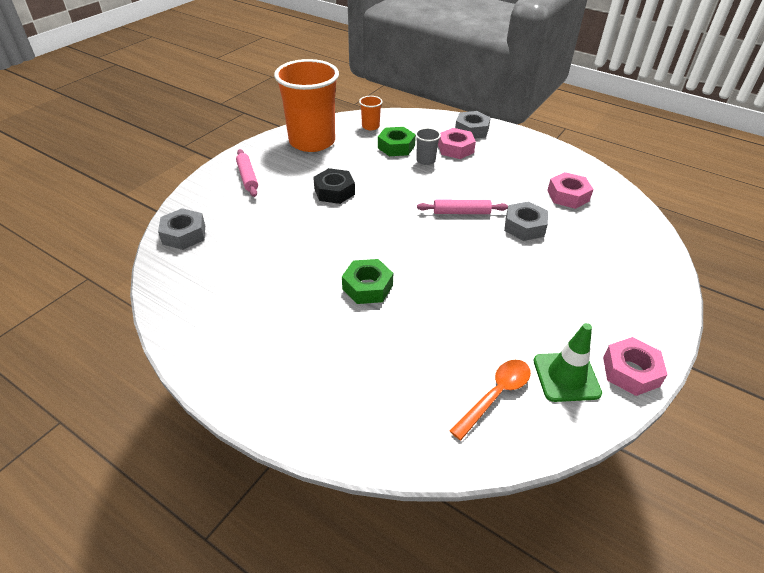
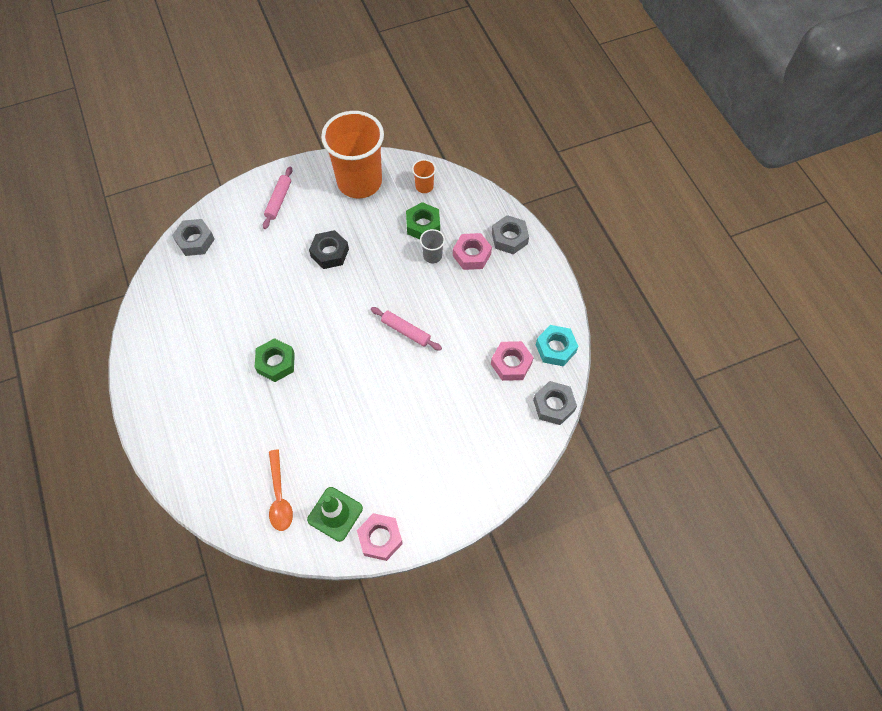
camera: 35 degrees right, 20 degrees up
(495, 395) = (279, 497): orange spoon -> orange spoon turned 90 degrees clockwise
(524, 226) = (440, 374): grey nut -> grey nut (553, 405)
(586, 174) = (555, 348): none -> turquoise nut

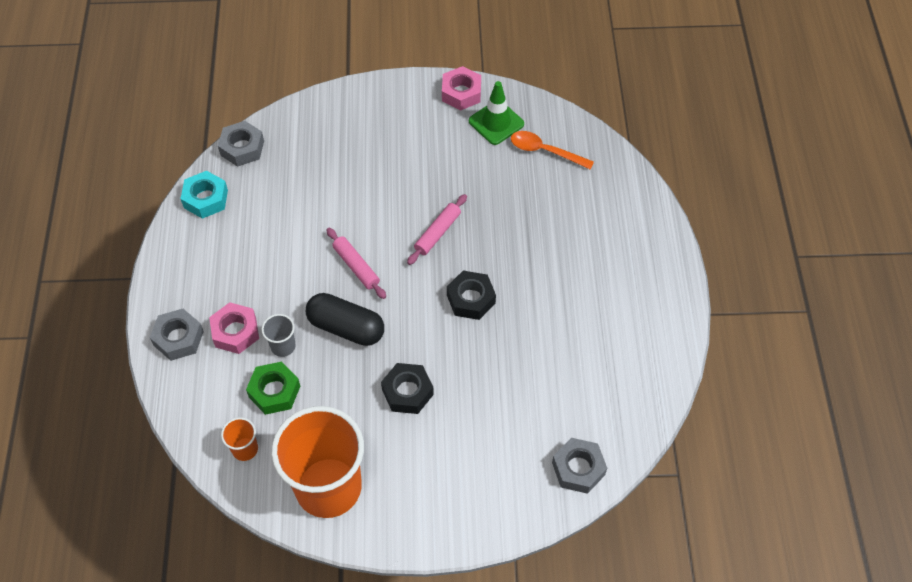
camera: 160 degrees left, 5 degrees down
(276, 363) = (514, 277): green nut -> none
(278, 201) = (450, 494): pink rolling pin -> pink rolling pin (437, 233)
(279, 497) = (545, 151): orange spoon -> orange spoon turned 75 degrees counterclockwise
(305, 334) = (471, 299): none -> black nut
(392, 283) = (346, 327): none -> black capsule
(511, 363) = (261, 198): pink nut -> none

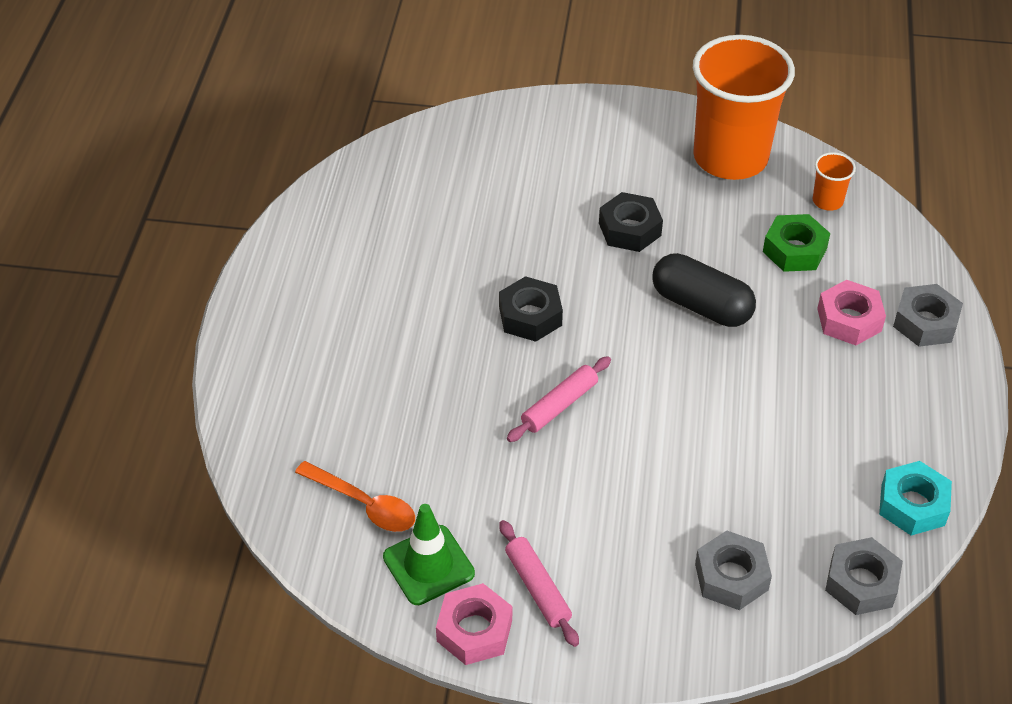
camera: 170 degrees left, 10 degrees down
(283, 346) = (785, 296): grey cup -> none
(356, 266) = (682, 377): pink rolling pin -> pink rolling pin (537, 588)
(578, 468) = (448, 139): grey nut -> grey nut (731, 577)

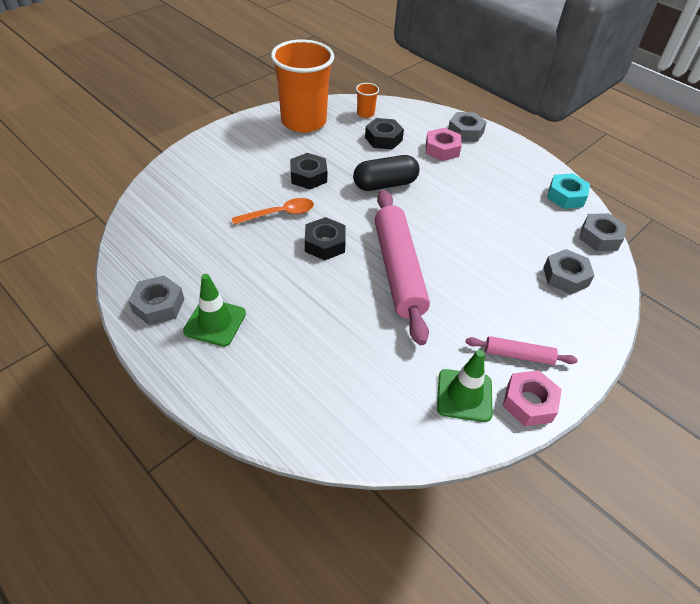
camera: 55 degrees left, 0 degrees up
(305, 249) = (158, 305): none -> grey nut
(326, 305) = (215, 322): none -> green traffic cone
(364, 504) = (391, 399): orange spoon -> orange spoon (279, 214)
(559, 405) = (398, 270): pink rolling pin -> pink rolling pin, size x2.10
(794, 250) = (383, 139): green nut -> black nut

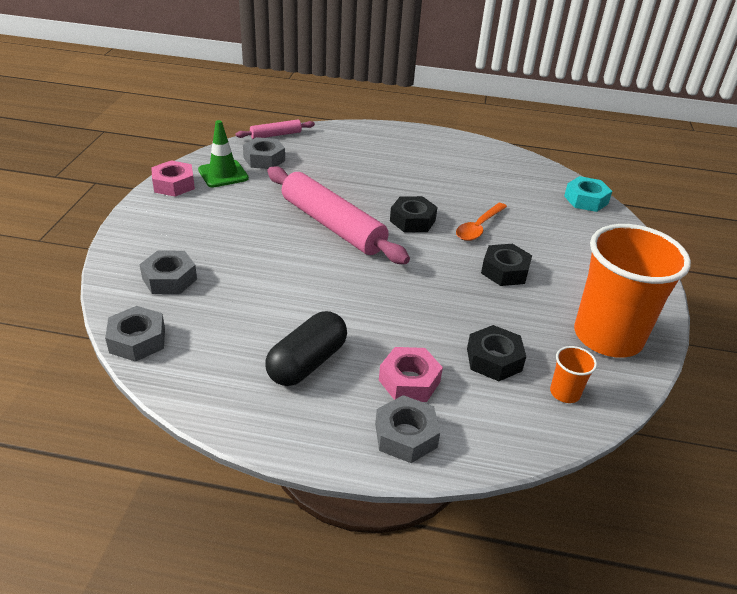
camera: 145 degrees right, 10 degrees down
(158, 305) = (466, 149): grey nut -> grey nut (264, 159)
(215, 322) = (421, 154): green traffic cone -> none
(385, 184) = (424, 297): black capsule -> black capsule (307, 362)
(518, 355) = (193, 206): pink rolling pin -> pink rolling pin (276, 135)
(566, 196) = (198, 383): turquoise nut -> turquoise nut (586, 200)

